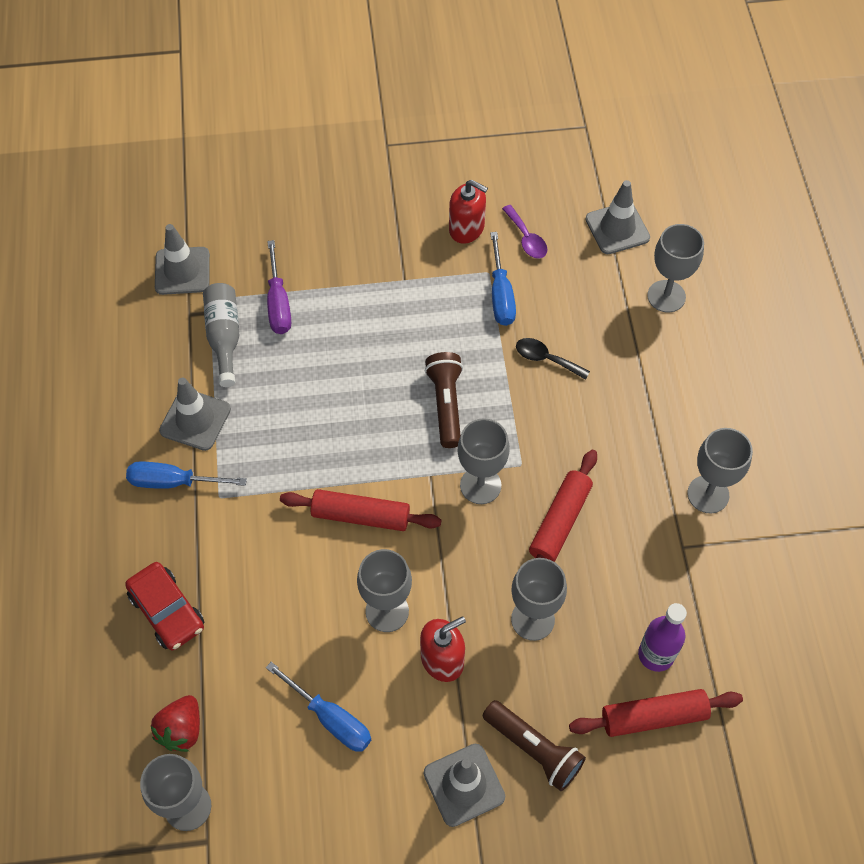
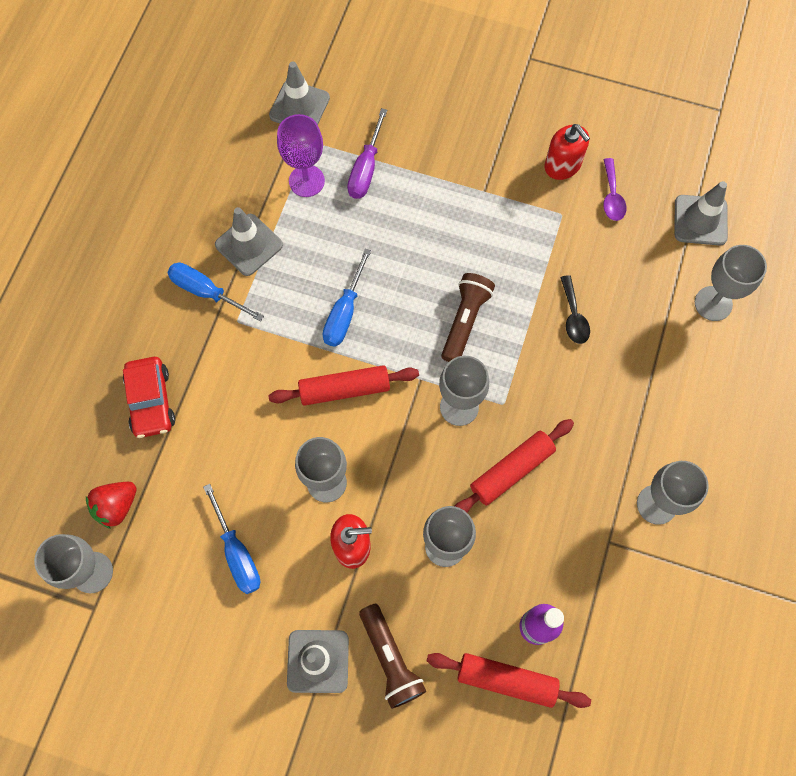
camera: 25 degrees right, 10 degrees up
(224, 337) = (306, 181): grey bottle -> purple goblet
(360, 516) = (344, 389): red rolling pin -> red rolling pin turned 45 degrees counterclockwise
(501, 294) = (562, 240): blue screwdriver -> blue screwdriver (344, 312)
(546, 359) = (573, 316): black spoon -> black spoon turned 150 degrees counterclockwise

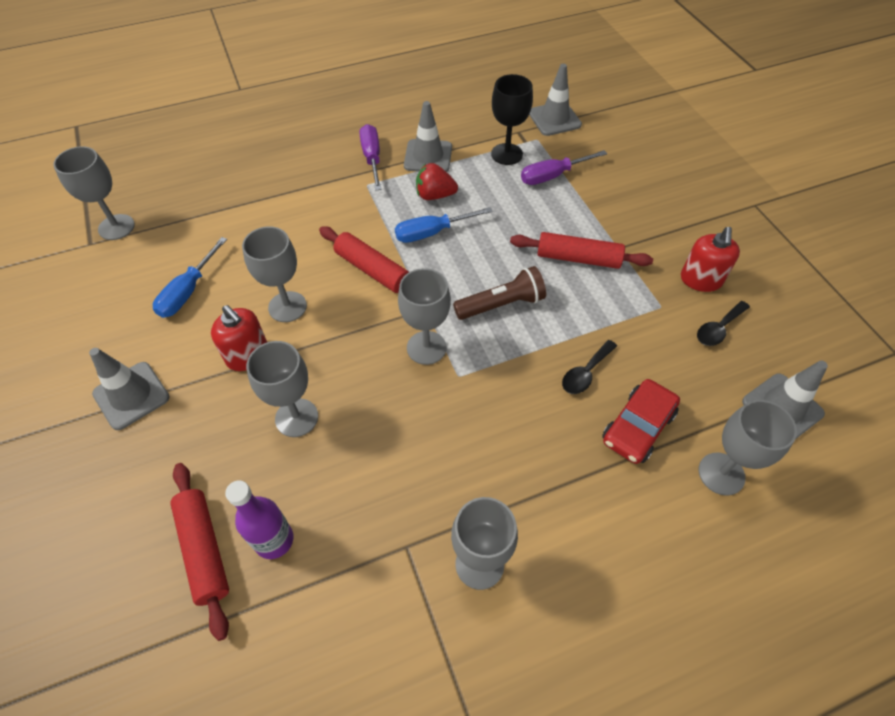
camera: 50 degrees right, 15 degrees down
(116, 506) = (175, 210): red strawberry -> red strawberry (434, 195)
(151, 401) = (267, 180): red car -> red car (637, 427)
(206, 292) = (372, 158): blue screwdriver -> purple screwdriver
(306, 181) = (506, 154): purple goblet -> black goblet
(390, 659) = (166, 444): brown flashlight -> none
(511, 470) = (405, 420): red rolling pin -> red rolling pin (578, 258)
(612, 196) = (718, 329): purple spoon -> black spoon

